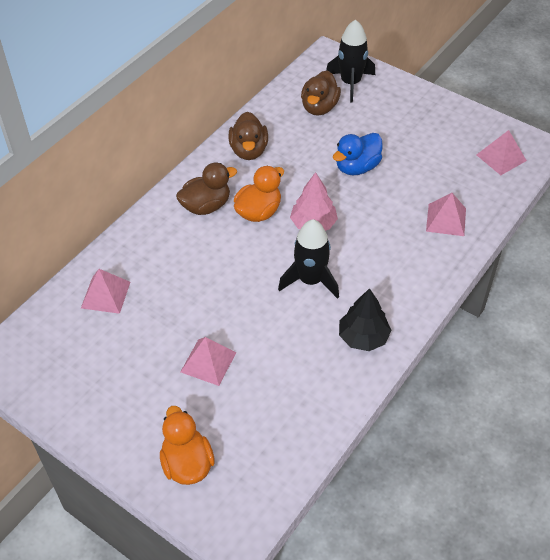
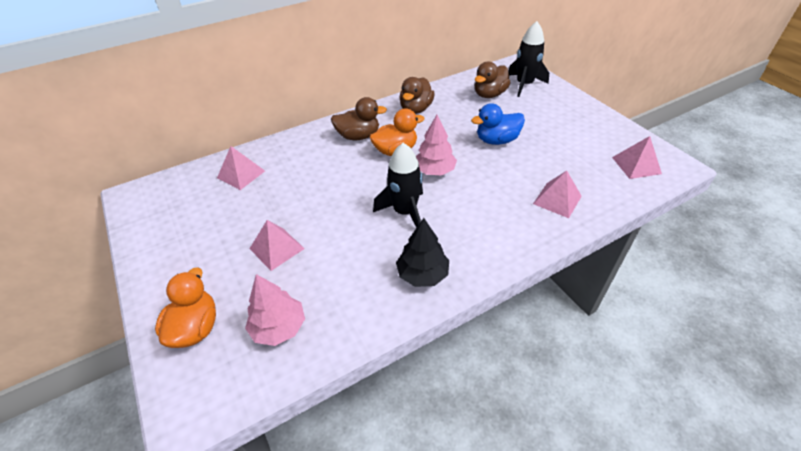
camera: 25 degrees right, 5 degrees down
(265, 433) = (279, 327): none -> pink tree

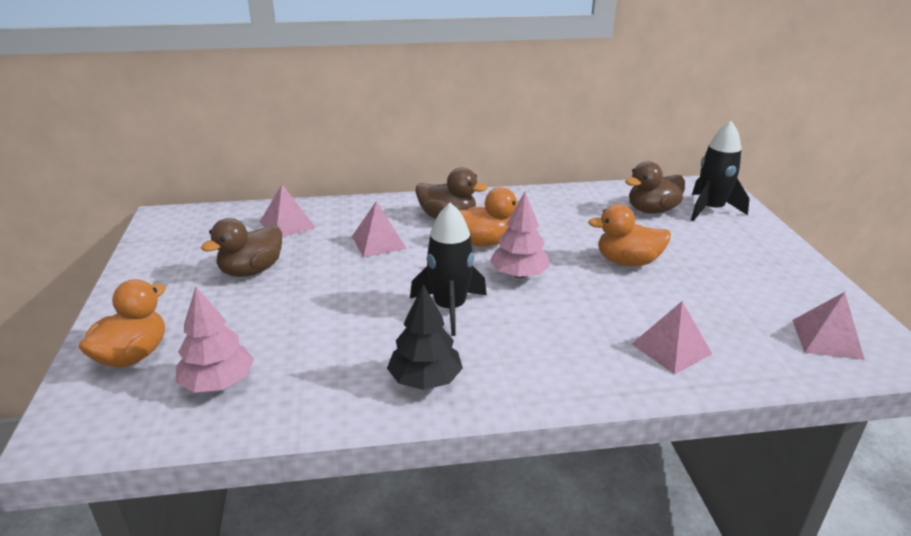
camera: 20 degrees right, 15 degrees down
(277, 248) = (273, 305): pink pyramid -> pink pyramid (378, 242)
(416, 109) = (540, 206): brown duck -> brown duck (251, 270)
(496, 140) = (627, 262): blue duck -> orange duck

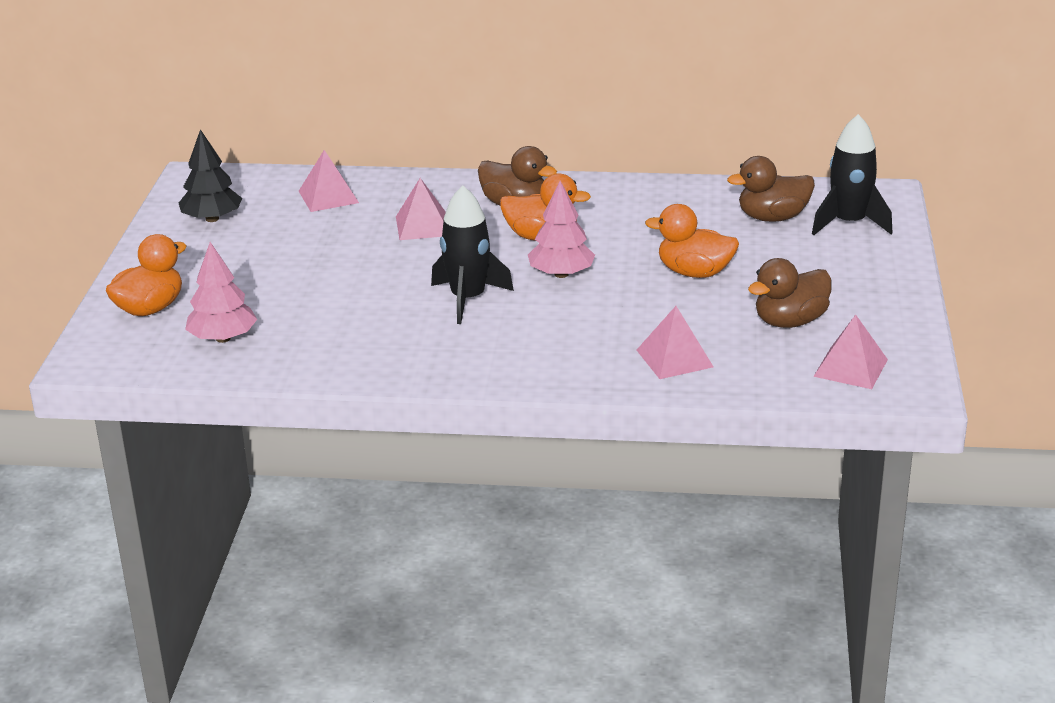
camera: 15 degrees right, 0 degrees up
(251, 270) = (277, 243): brown duck -> brown duck (790, 321)
(425, 380) = (413, 357): black tree -> black tree (212, 219)

